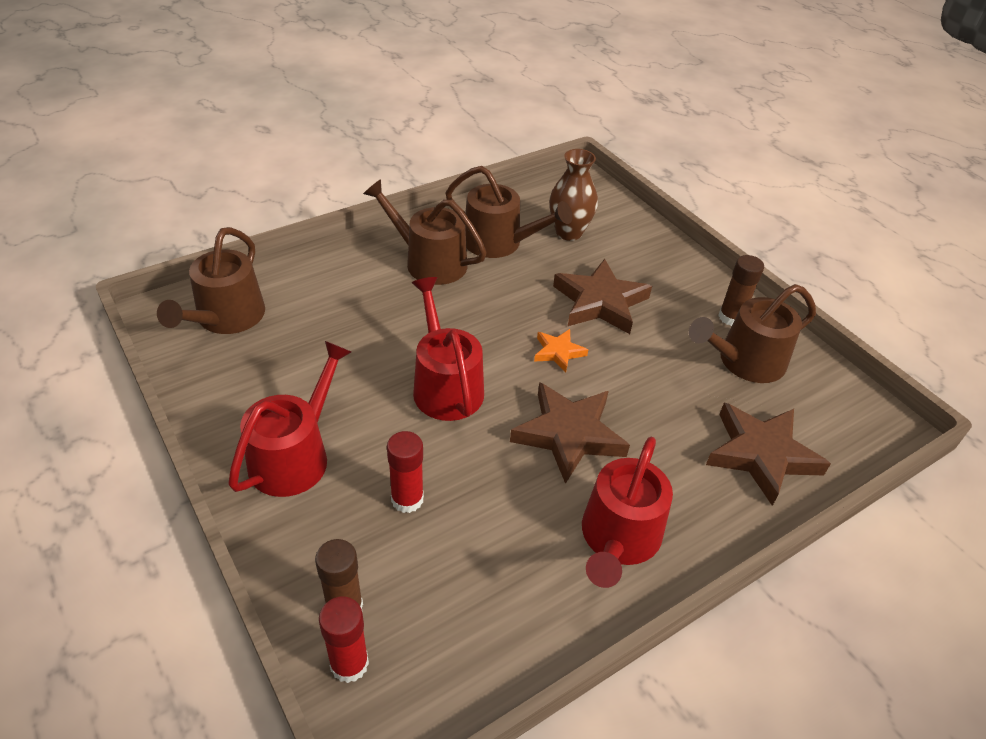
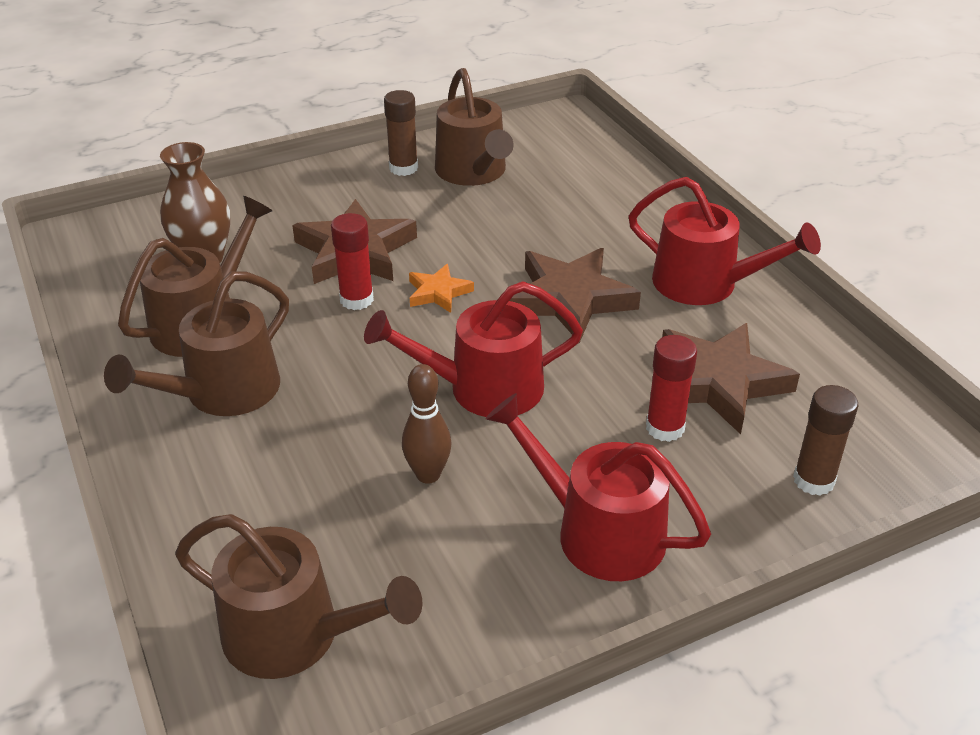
camera: 80 degrees left, 5 degrees down
(349, 664) = (878, 476): red glue stick -> red glue stick (356, 299)
(354, 362) = (428, 474): none -> brown bowling pin
(761, 455) = (600, 186): brown star -> brown star (719, 382)

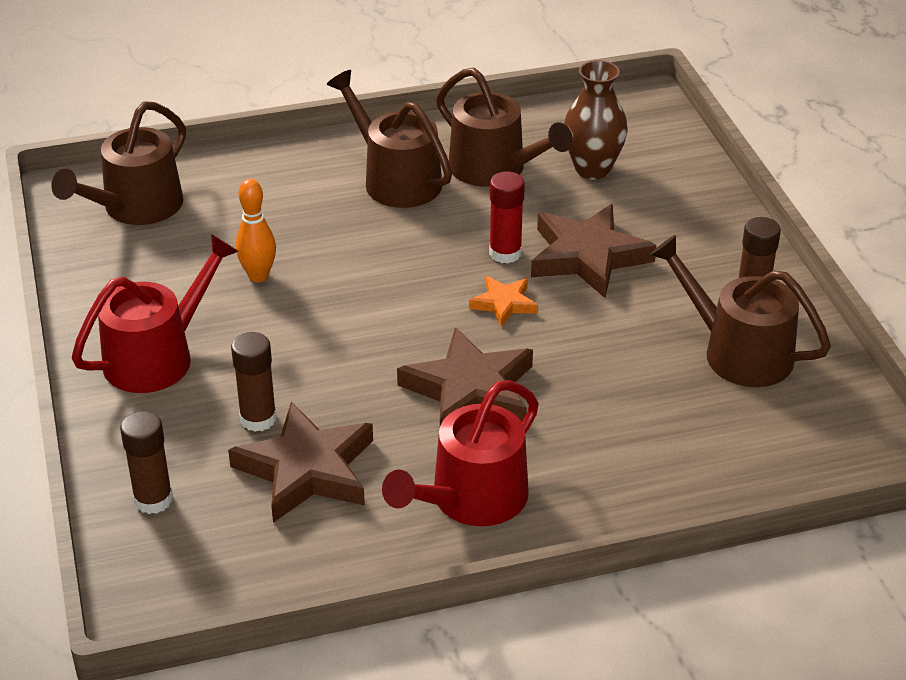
camera: 100 degrees right, 0 degrees up
(428, 474) = (258, 276): brown bowling pin -> orange bowling pin
(473, 172) = (738, 352): brown watering can -> brown watering can turned 45 degrees clockwise
(484, 388) = (351, 317): red watering can -> none
(665, 428) = (258, 419): red glue stick -> brown glue stick

